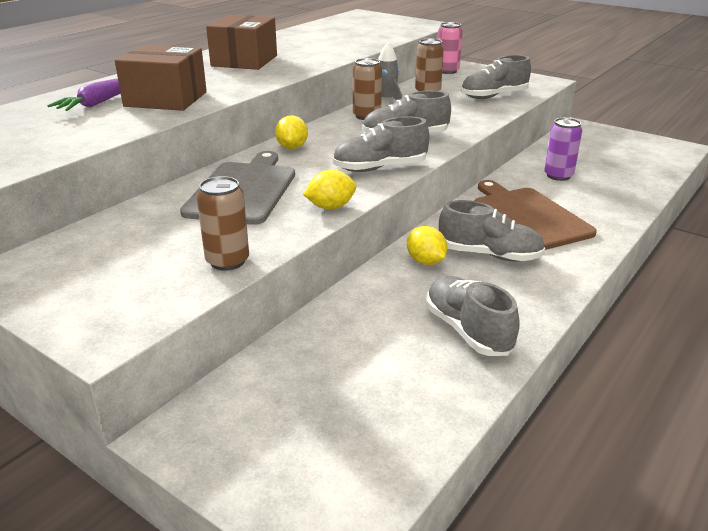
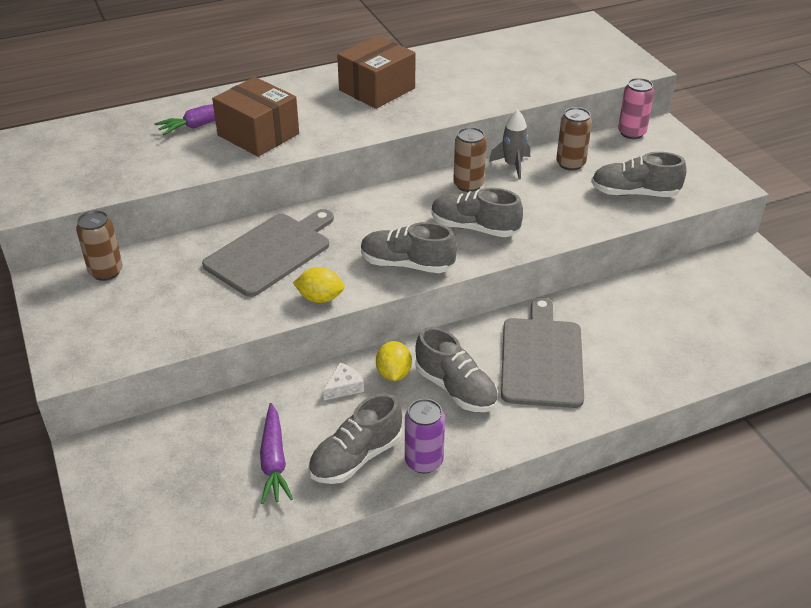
camera: 30 degrees right, 10 degrees up
(227, 261) = (195, 328): brown can -> brown can (106, 272)
(292, 147) = (358, 209): yellow lemon -> none
(393, 284) = (344, 387): none -> white cheese
(393, 363) = (274, 461): none -> purple carrot
(468, 331) = (356, 457): grey shoe -> grey shoe turned 135 degrees counterclockwise
(528, 216) = (542, 358): brown cutting board -> grey cutting board
(558, 175) = (634, 316): purple can -> purple can (424, 461)

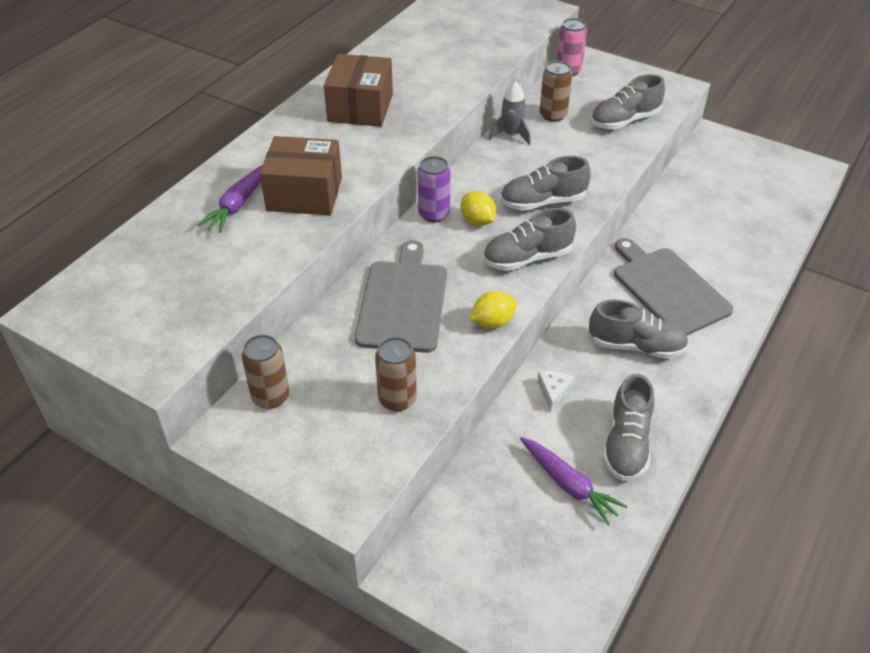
camera: 35 degrees left, 5 degrees up
(393, 373) = (578, 359): yellow lemon -> yellow lemon (477, 221)
(424, 461) = (676, 417): purple can -> purple can (434, 214)
(468, 185) = (496, 166): brown can -> brown can (397, 399)

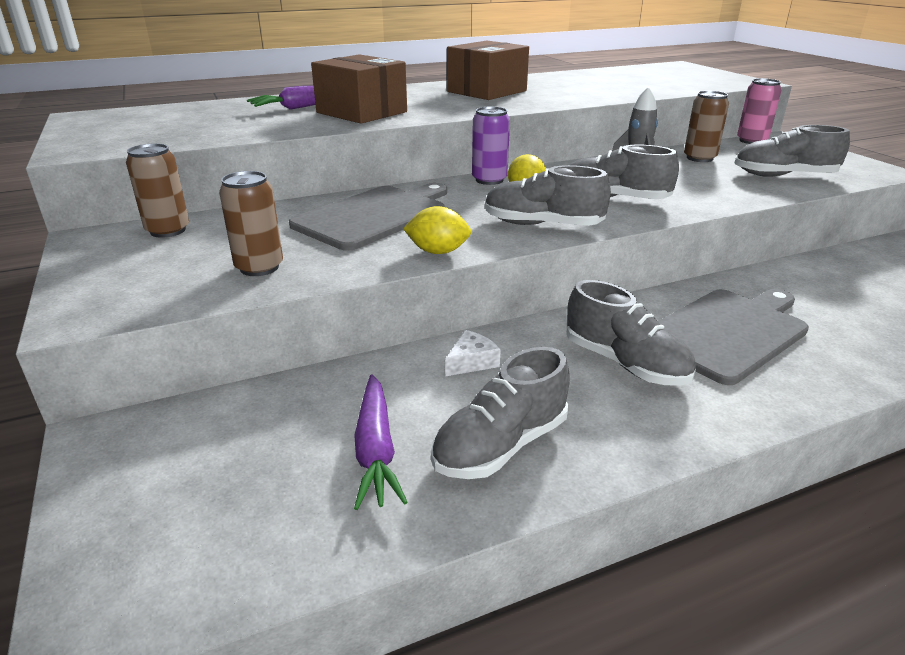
camera: 35 degrees right, 15 degrees down
(668, 289) = (727, 332): grey cutting board -> grey cutting board turned 45 degrees clockwise

